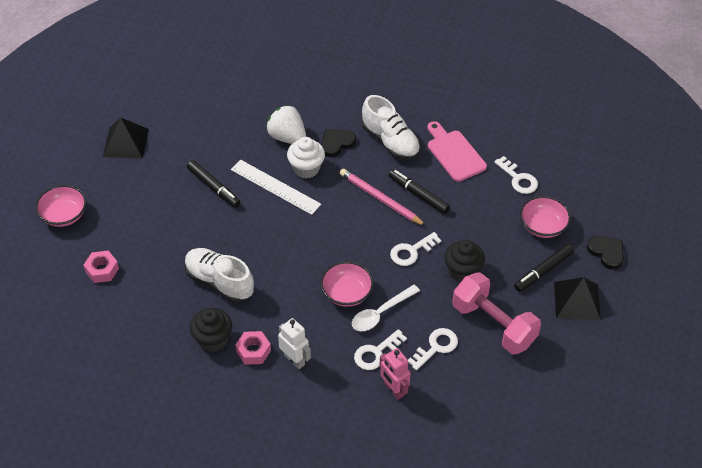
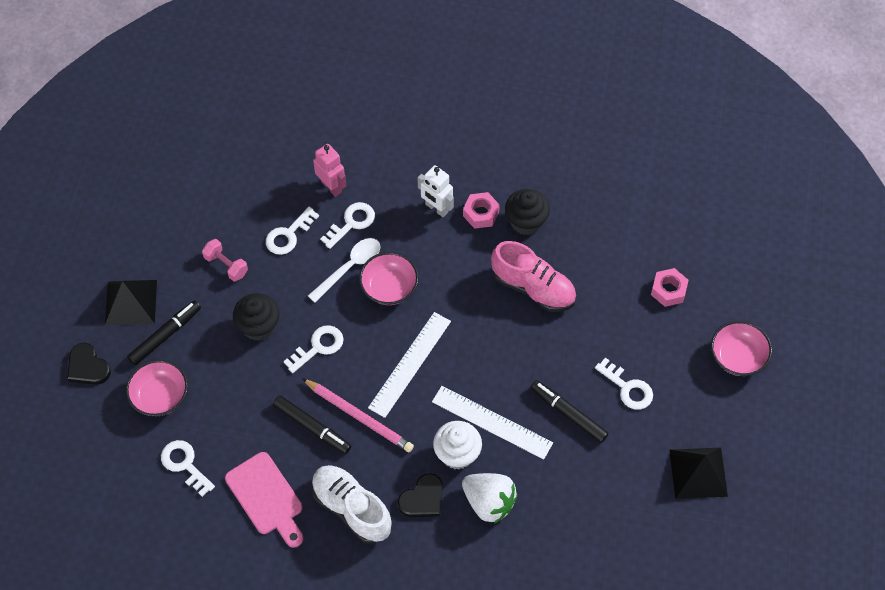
camera: 175 degrees right, 10 degrees up
(161, 201) = (628, 388): none -> white key
(219, 282) = (533, 288): white shoe -> pink shoe
(335, 232) = (410, 364): none -> white ruler
(493, 325) = (226, 265): pink dumbbell -> pink dumbbell, size x0.49

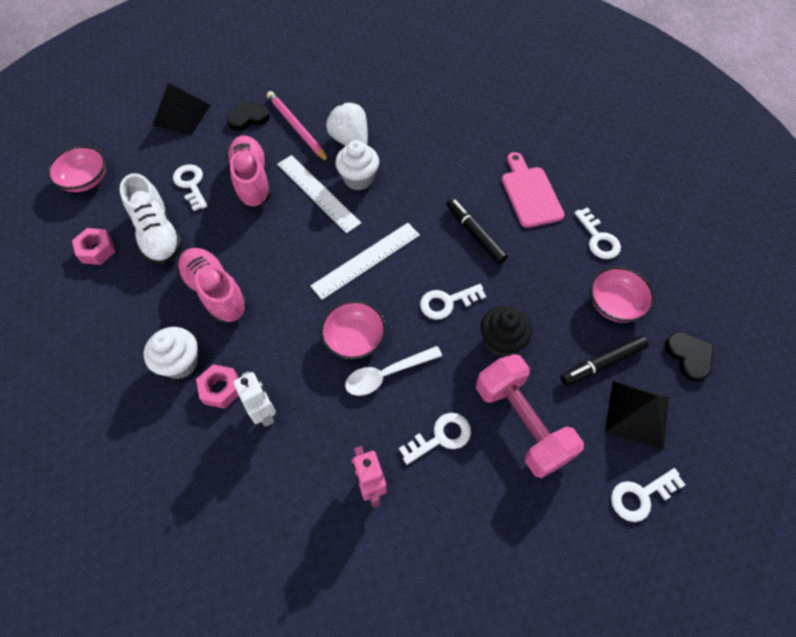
camera: 160 degrees left, 0 degrees up
(226, 265) = (521, 423): pink dumbbell -> pink dumbbell, size x2.05
(351, 223) = (365, 427): white key -> white key (641, 496)
(351, 508) = (461, 166): white shoe -> white shoe (158, 235)
(359, 416) = (430, 231): pink pencil -> pink pencil (297, 128)
(423, 499) = (401, 157): black heart -> black heart (248, 117)
(526, 222) = (180, 363): black cupcake -> white cupcake
(568, 414) = (252, 180): black marker -> pink shoe

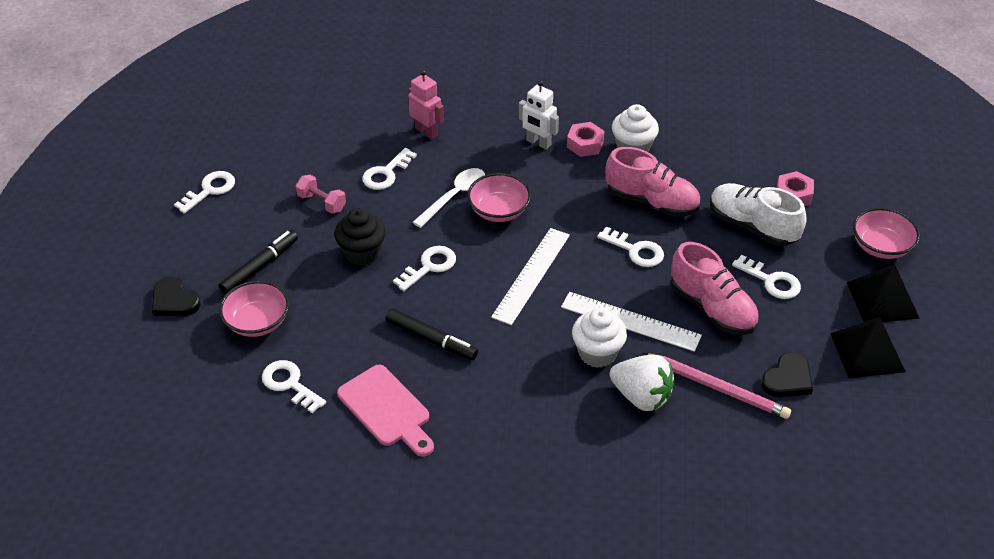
camera: 155 degrees right, 15 degrees down
(267, 249) = (635, 250): none -> white key
(521, 423) = (322, 202): pink dumbbell -> pink dumbbell, size x0.49
(637, 414) = (220, 240): black pyramid -> black pyramid (882, 300)

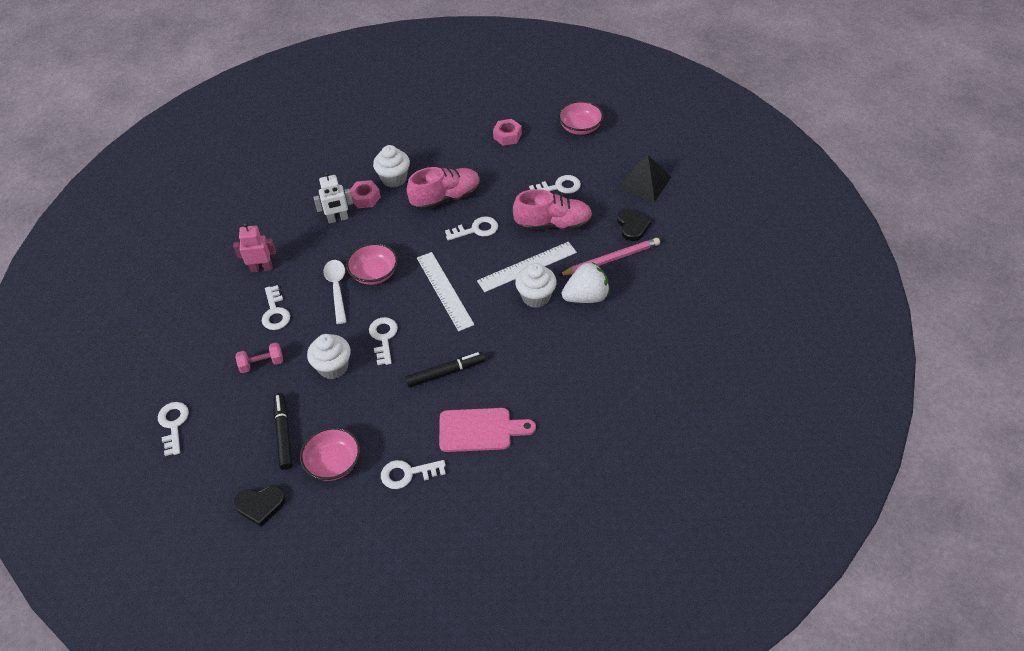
camera: 50 degrees left, 5 degrees up
(362, 253) = (333, 367): black cupcake -> white cupcake
(752, 226) = (511, 168): white shoe -> none
(882, 300) = (616, 152): black pyramid -> none

